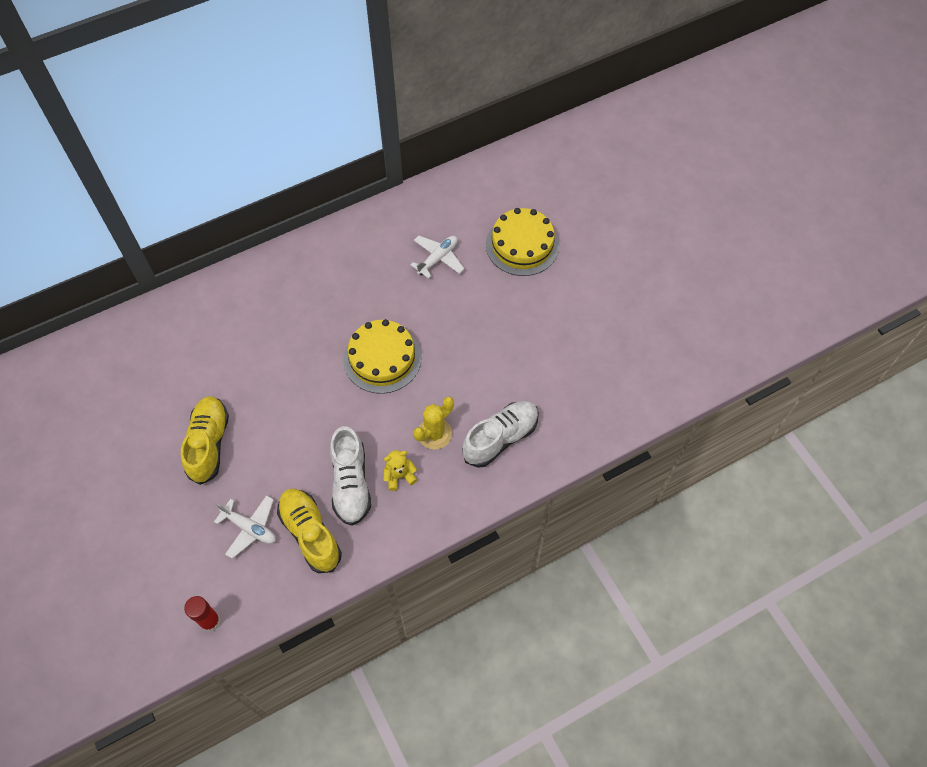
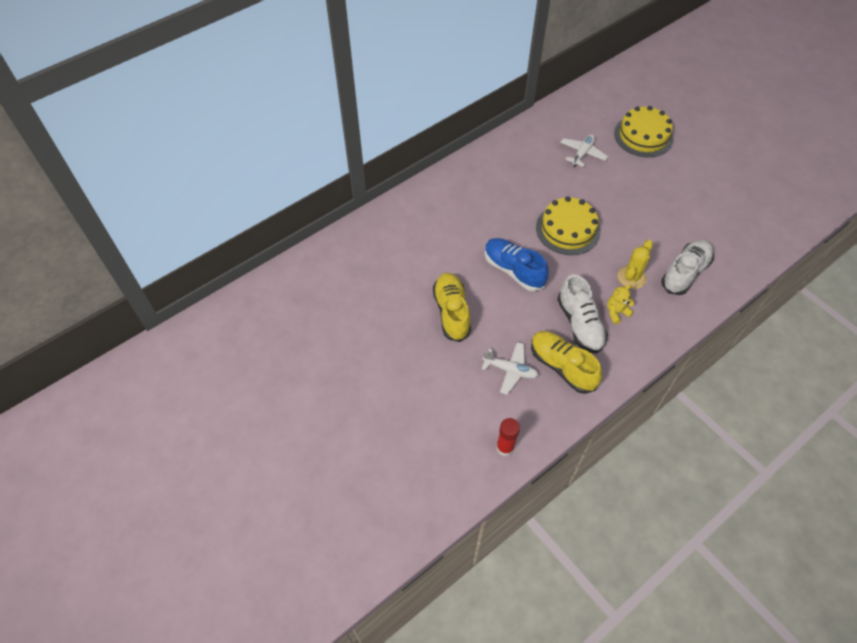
camera: 10 degrees left, 5 degrees down
(299, 402) = (513, 270): none -> blue shoe

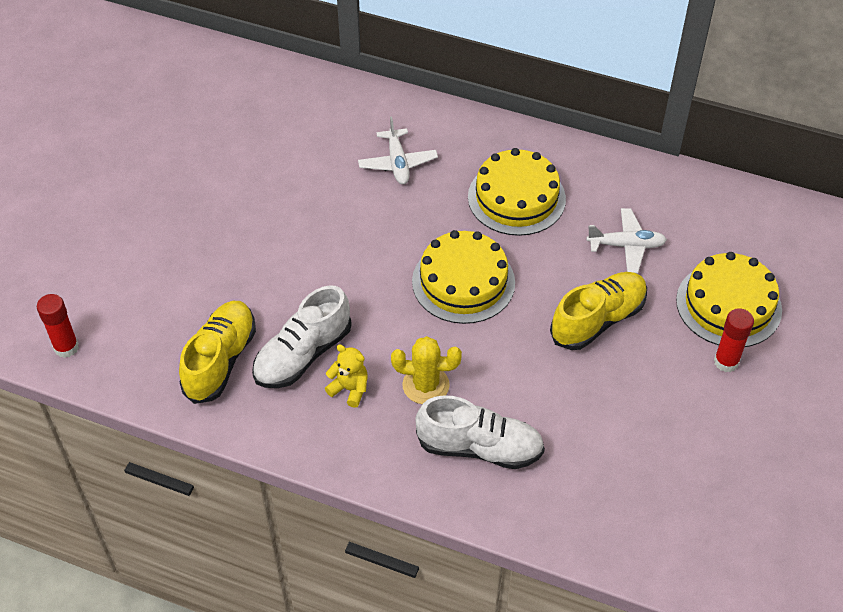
camera: 60 degrees right, 5 degrees down
(451, 312) = (239, 218): yellow shoe -> yellow shoe (598, 320)
(510, 370) = (183, 309): white plane -> white plane (397, 163)
(513, 270) = (348, 251): blue shoe -> none
(520, 180) = (516, 198): none -> yellow cake
(678, 154) = (726, 362): none -> red glue stick

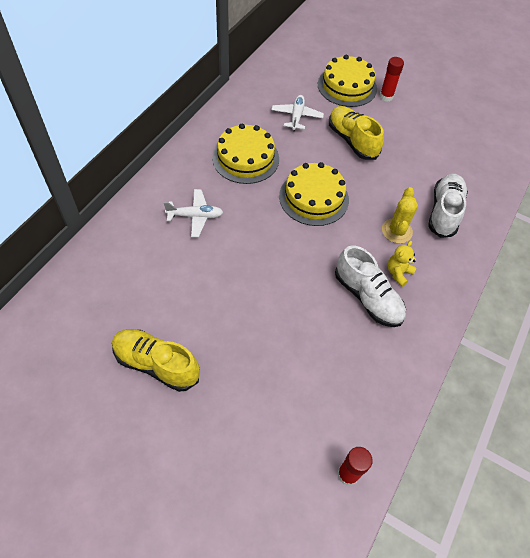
camera: 85 degrees left, 5 degrees up
(220, 360) = (369, 352): yellow shoe -> yellow shoe (156, 364)

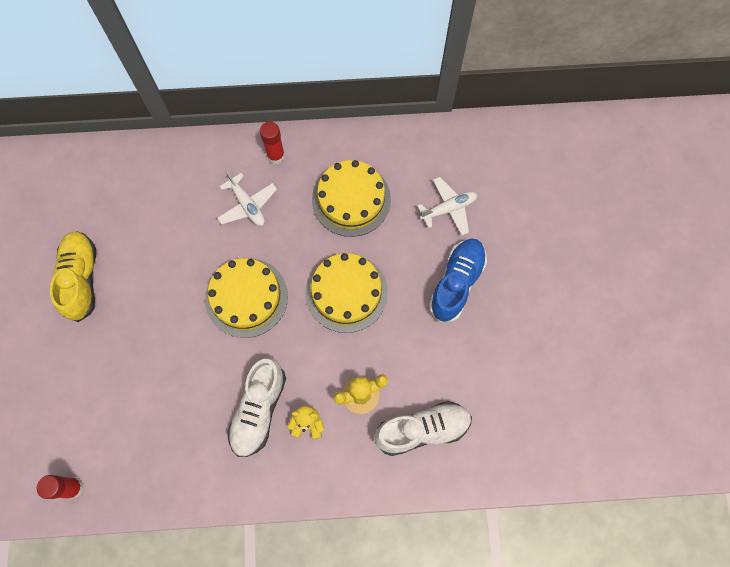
camera: 60 degrees right, 15 degrees up
(347, 86) = (540, 230): yellow cake -> yellow cake (246, 297)
(352, 141) = (456, 283): yellow shoe -> blue shoe
(386, 97) = (558, 279): red glue stick -> red glue stick (276, 156)

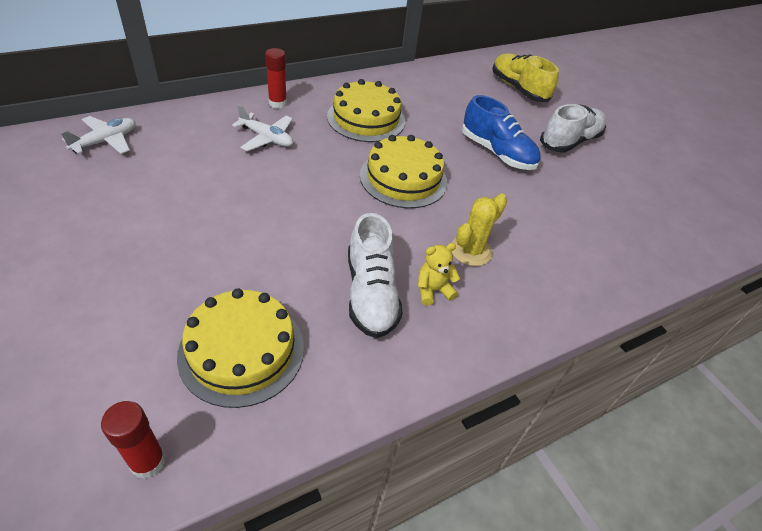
camera: 30 degrees left, 25 degrees down
(81, 279) = (89, 230): yellow shoe -> yellow shoe (518, 89)
(246, 297) = (302, 203): yellow cake -> yellow cake (242, 351)
(422, 430) = (550, 262): white shoe -> white shoe (569, 141)
(448, 209) = (454, 110): white plane -> white plane (106, 141)
(456, 283) = (497, 152): blue shoe -> blue shoe turned 135 degrees clockwise

